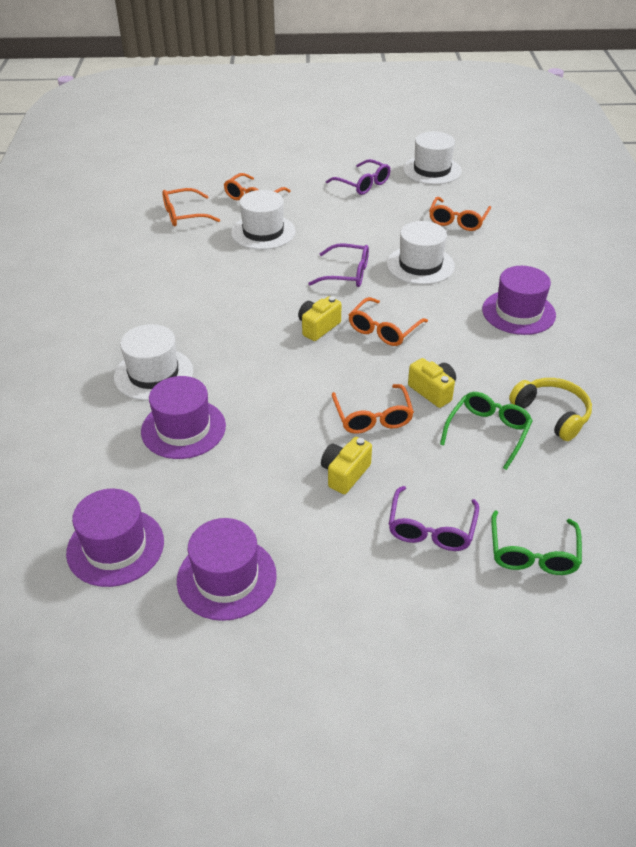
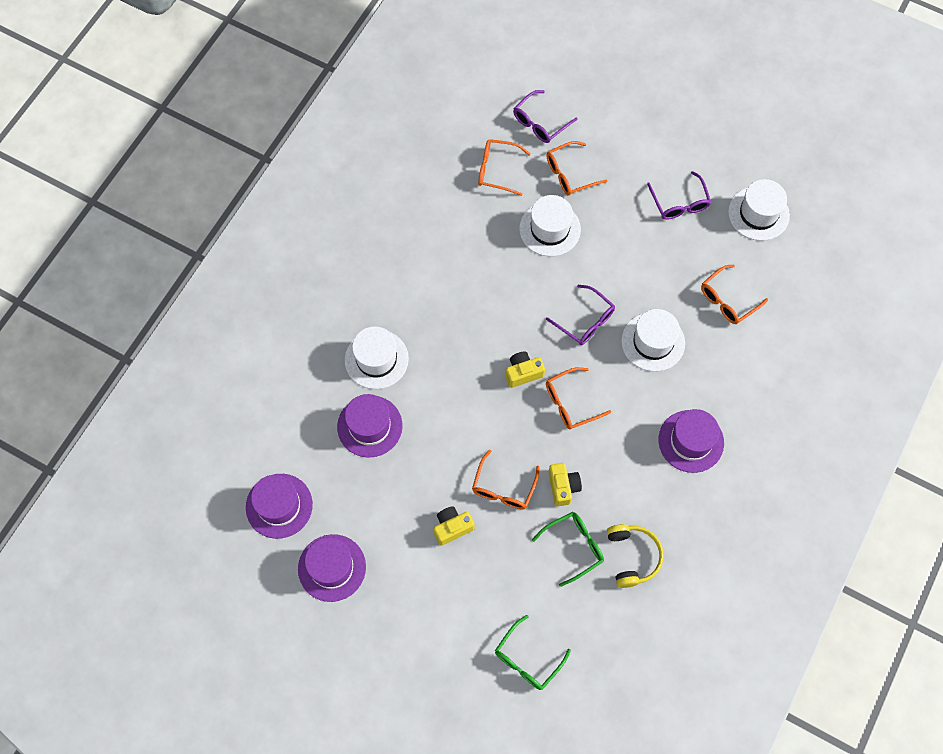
camera: 30 degrees right, 25 degrees up
(431, 529) = (477, 604): purple glasses -> purple glasses (540, 123)

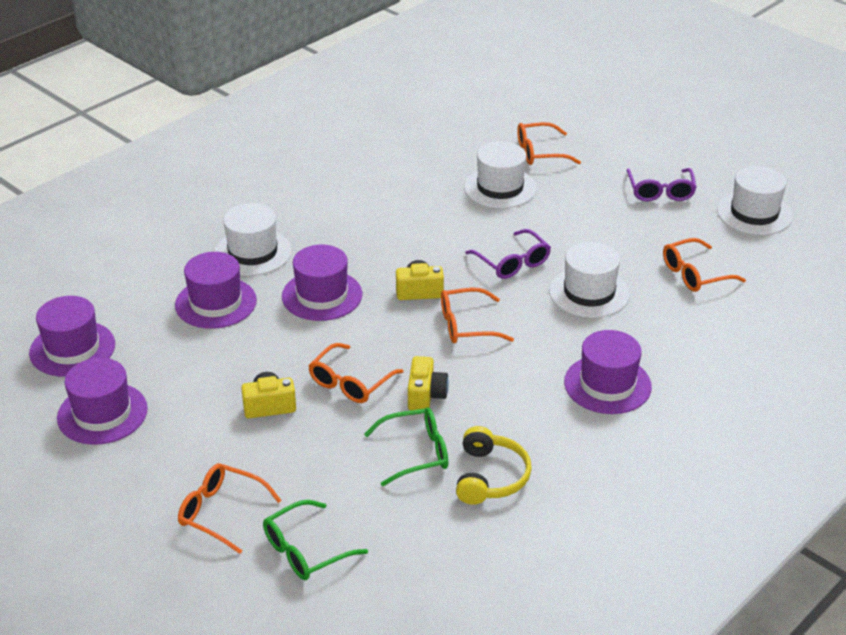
camera: 15 degrees right, 30 degrees down
(449, 397) = (322, 295): none -> purple hat
(497, 170) = (459, 138): orange glasses -> orange glasses (221, 512)
(540, 123) = (521, 113): purple glasses -> none

